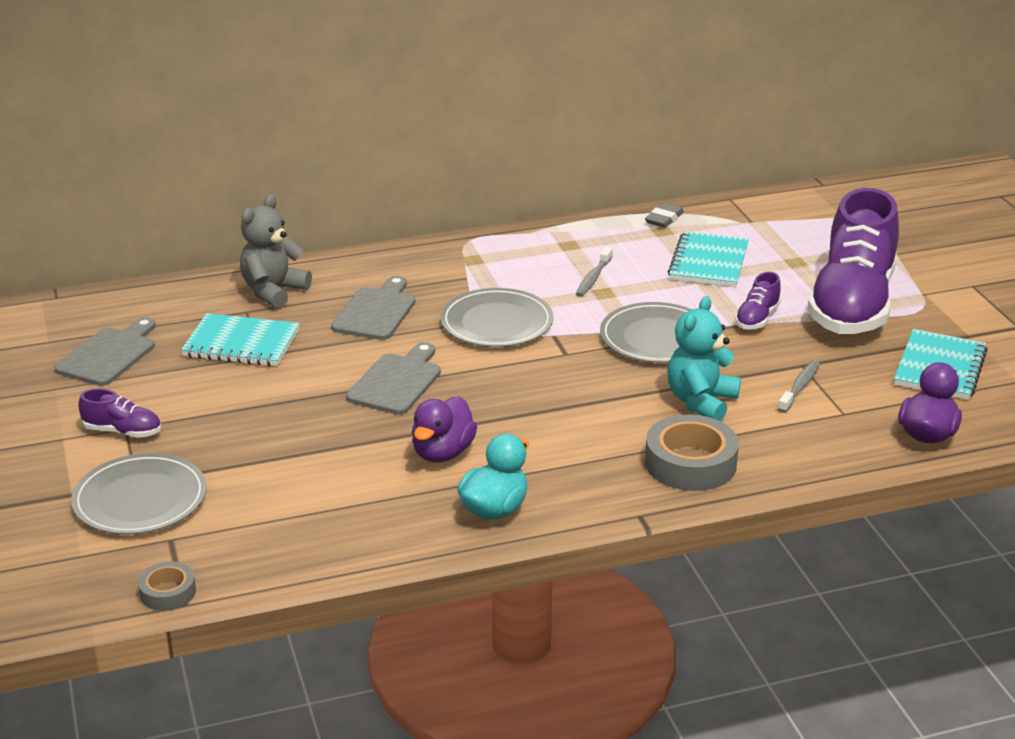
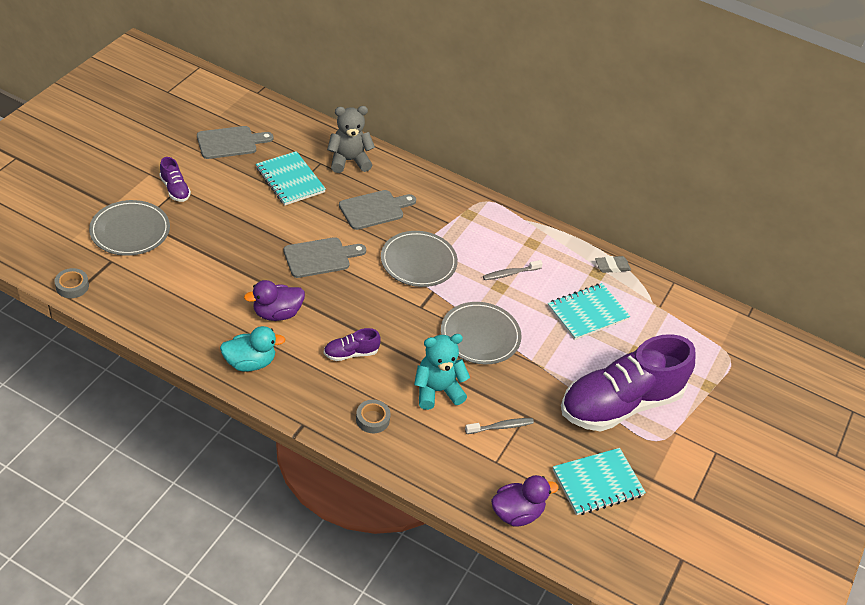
camera: 40 degrees right, 15 degrees up
(690, 463) = (372, 419): grey tape -> grey tape, size x0.55
(757, 318) = (552, 368): purple shoe -> purple shoe (351, 353)

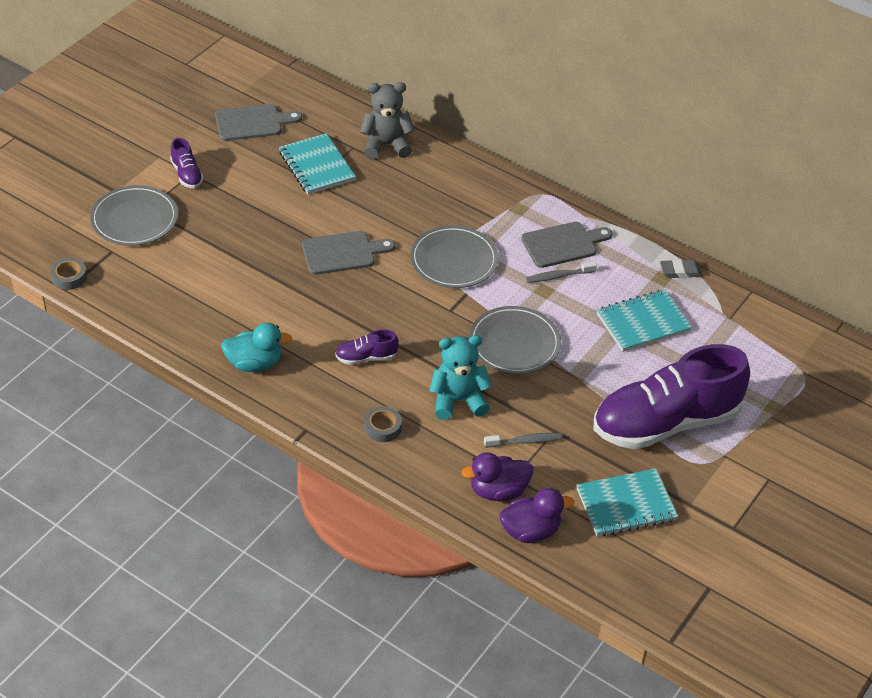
camera: 10 degrees right, 0 degrees up
(277, 313) = (288, 312): purple duck -> purple duck (498, 491)
(374, 209) = (410, 201): grey cutting board -> grey cutting board (563, 244)

